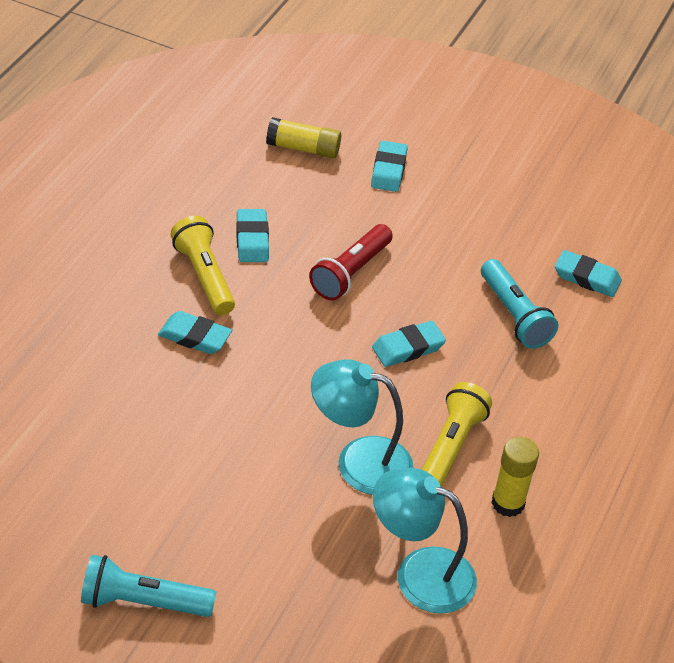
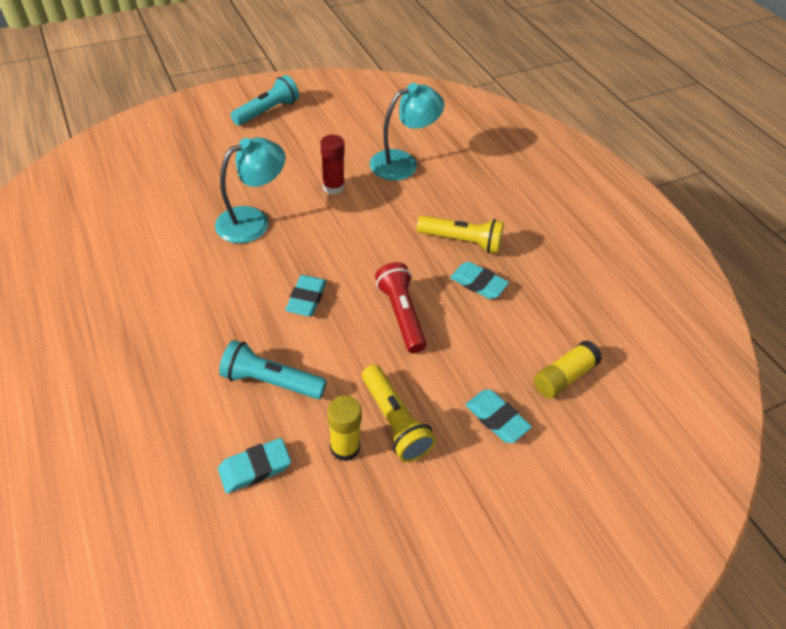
camera: 130 degrees right, 5 degrees up
(194, 337) = (413, 210): turquoise eraser -> none
(228, 427) = (333, 187): none -> red glue stick
(420, 573) = (162, 199): turquoise lamp -> turquoise lamp (403, 163)
(450, 447) = (214, 264): yellow flashlight -> yellow flashlight (394, 421)
(508, 503) = (149, 261): yellow glue stick -> yellow glue stick (345, 447)

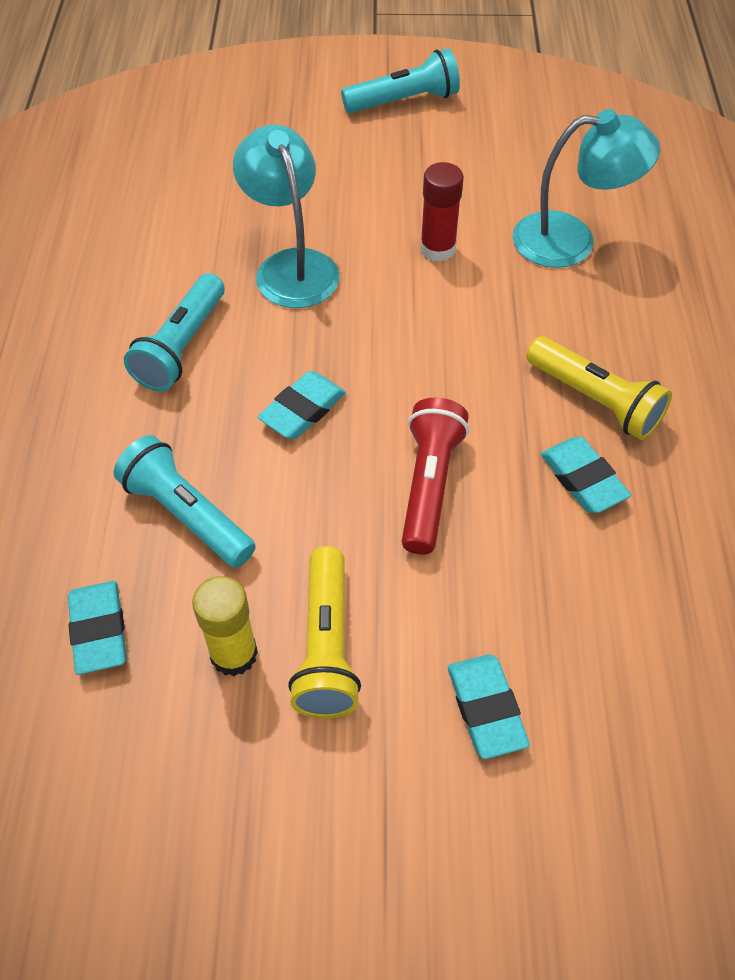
camera: 30 degrees right, 5 degrees up
(211, 286) = (182, 346): none -> turquoise flashlight
(253, 221) = (291, 266): turquoise lamp -> turquoise lamp turned 105 degrees counterclockwise
(255, 468) = (99, 630): turquoise eraser -> turquoise eraser turned 75 degrees clockwise
(563, 376) = (639, 687): yellow glue stick -> none

